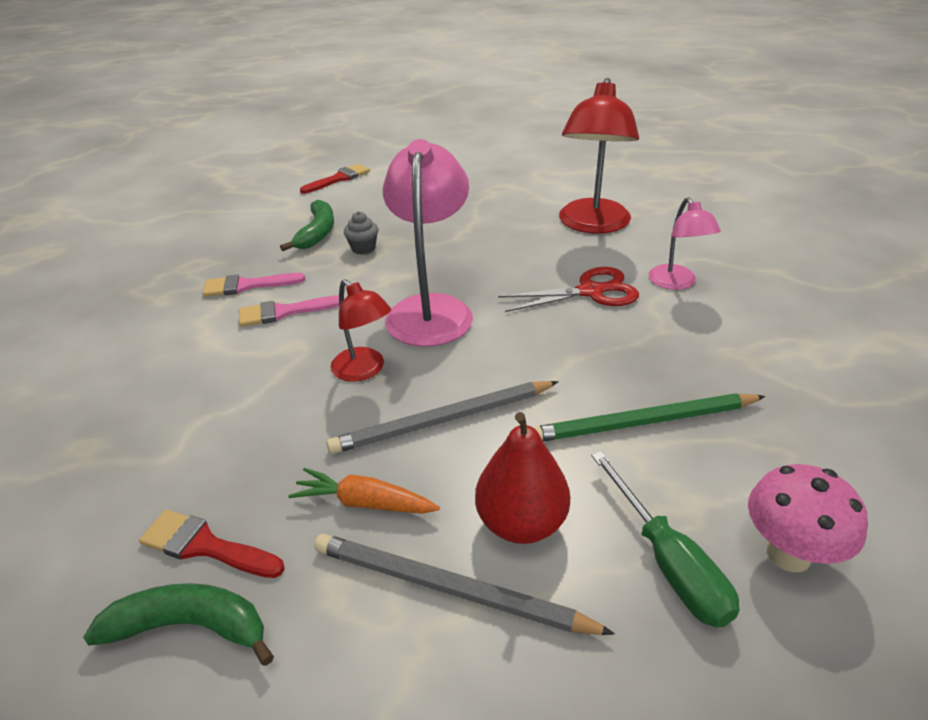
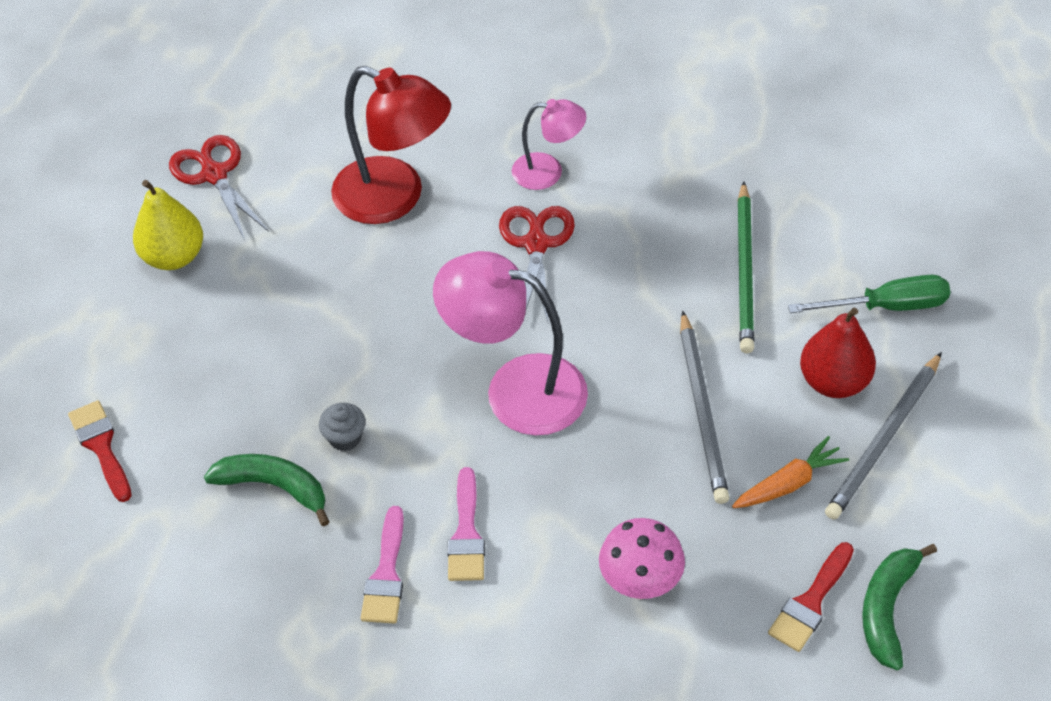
camera: 75 degrees left, 15 degrees up
(364, 370) = (607, 464): red lamp -> none
(364, 503) = (789, 483): orange carrot -> orange carrot turned 150 degrees counterclockwise
(490, 168) = (174, 256): none -> yellow pear
(565, 166) = (214, 174): none -> red scissors
(788, 554) = (893, 239): pink mushroom -> pink mushroom (640, 584)

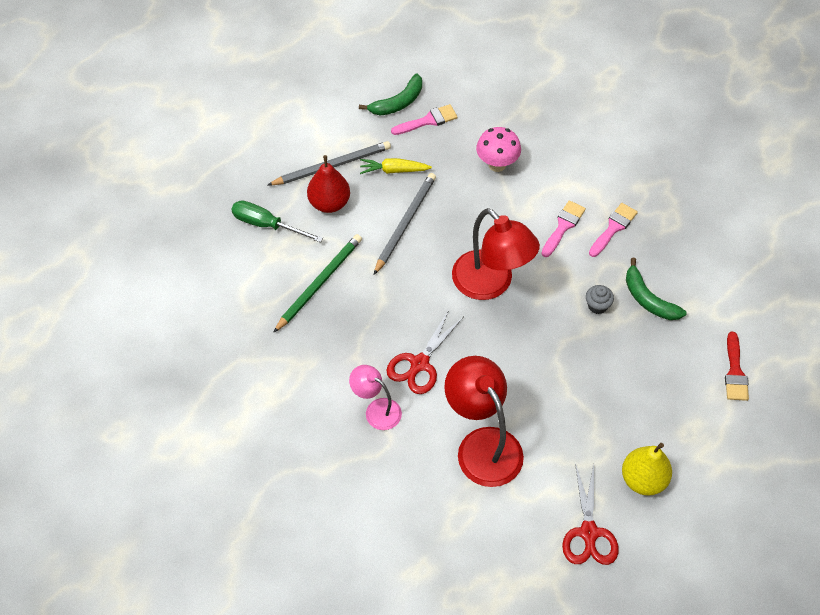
camera: 150 degrees left, 5 degrees up
(516, 389) = (491, 284): pink lamp -> red lamp
(789, 483) = (393, 170): orange carrot -> yellow carrot
(811, 602) = (428, 121): red brush -> pink brush

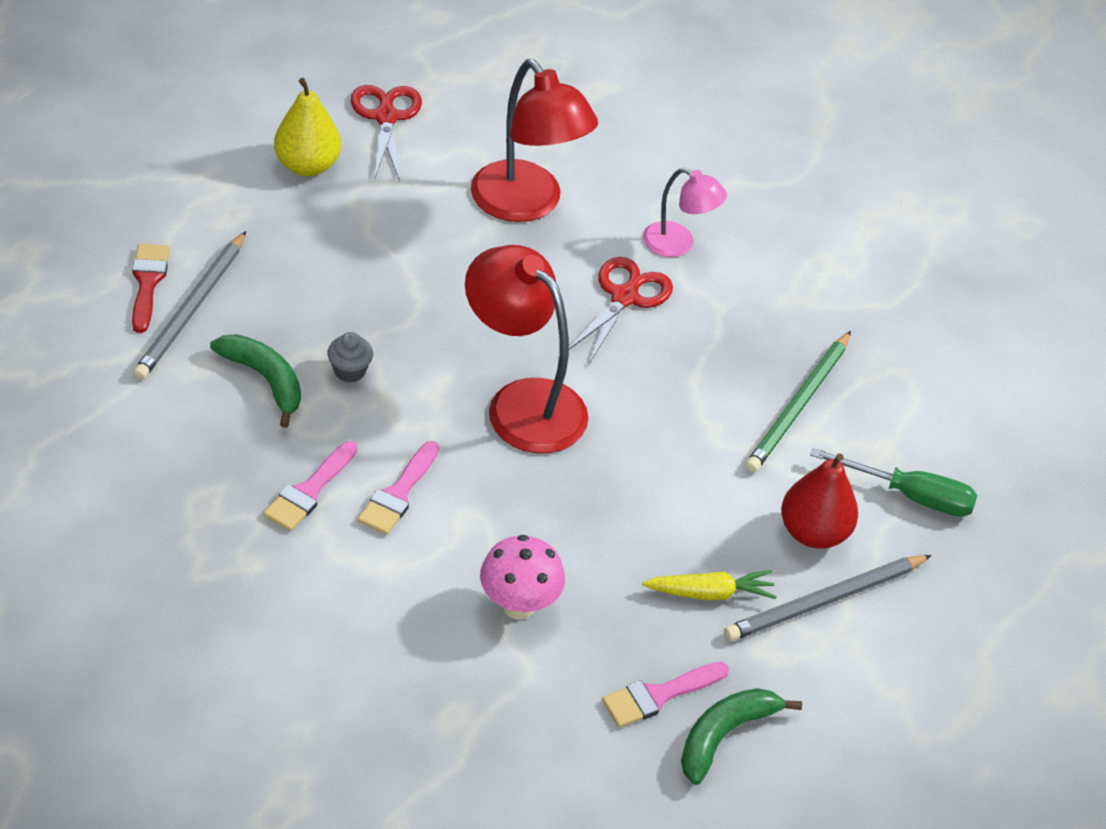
camera: 170 degrees right, 10 degrees down
(405, 223) = (675, 498): grey pencil -> grey pencil (191, 309)

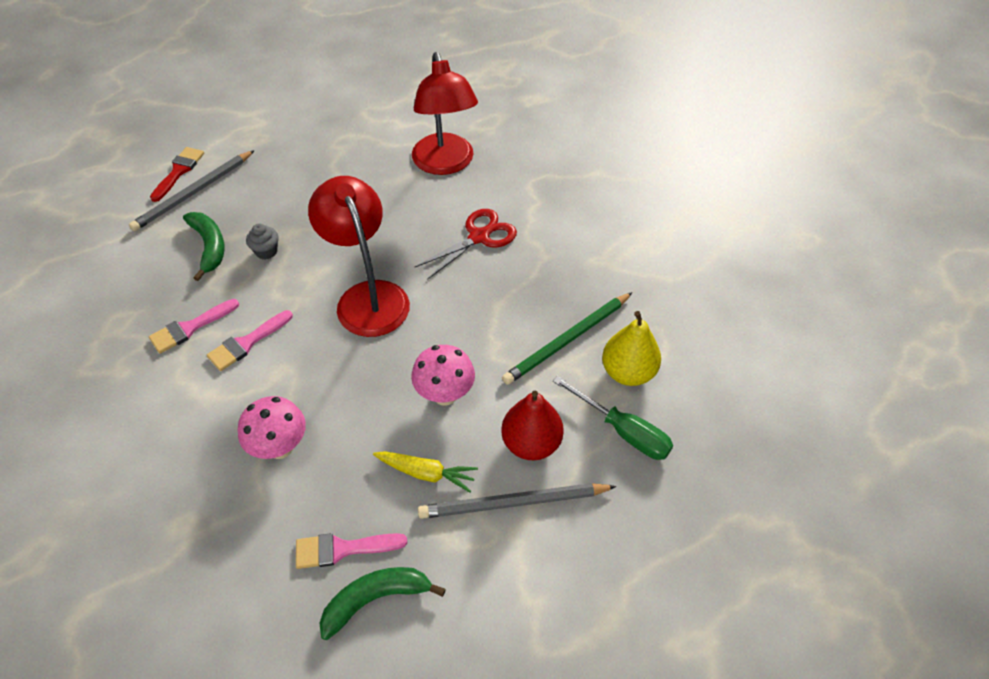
camera: 25 degrees right, 5 degrees up
(307, 165) = (319, 117): yellow pear -> yellow pear (628, 372)
(386, 117) = (386, 96): red scissors -> none
(678, 244) = (536, 208): pink lamp -> none
(685, 501) = (445, 395): none -> pink mushroom

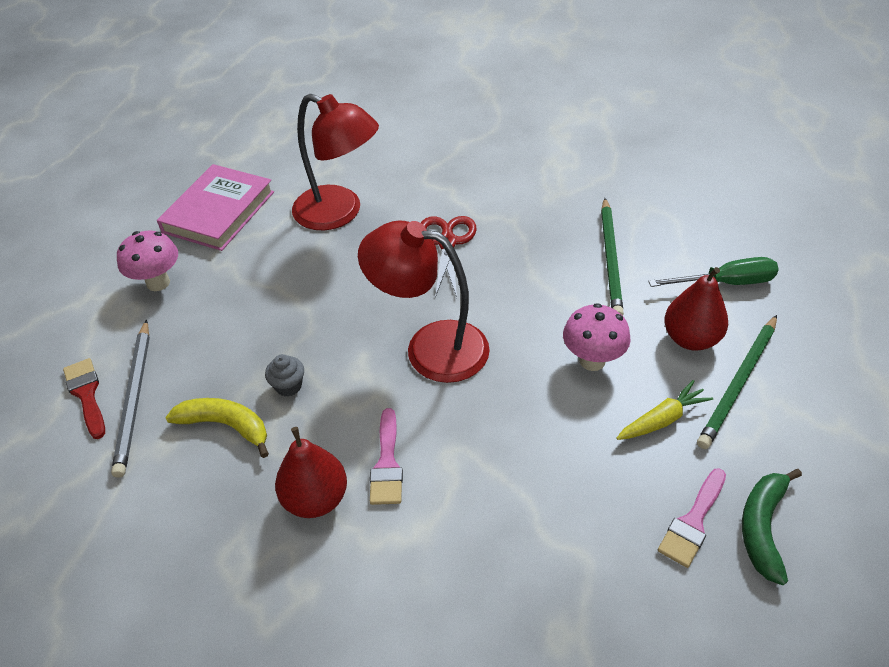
camera: 45 degrees left, 5 degrees down
(190, 327) = (316, 498): pink brush -> red pear
(209, 246) = (226, 426): green banana -> yellow banana
(280, 447) = (539, 506): pink mushroom -> pink mushroom (158, 283)
(381, 110) = (219, 212): none -> pink book
(513, 503) = (738, 383): grey pencil -> green pencil
(628, 372) = (674, 247): yellow pear -> none

